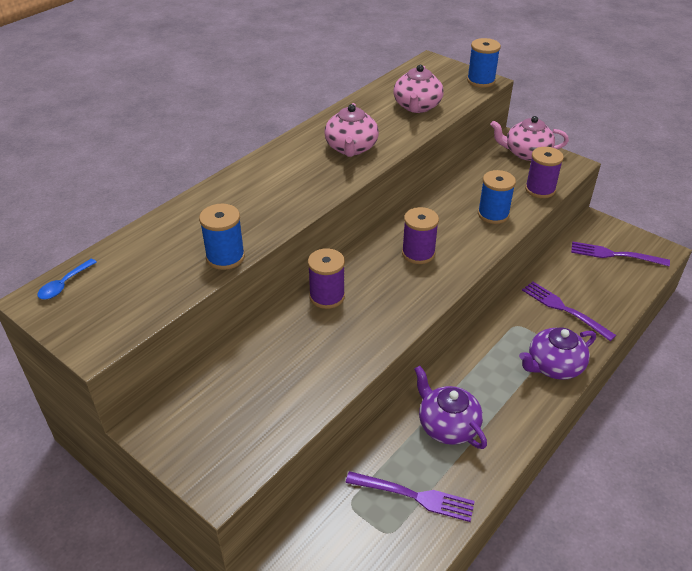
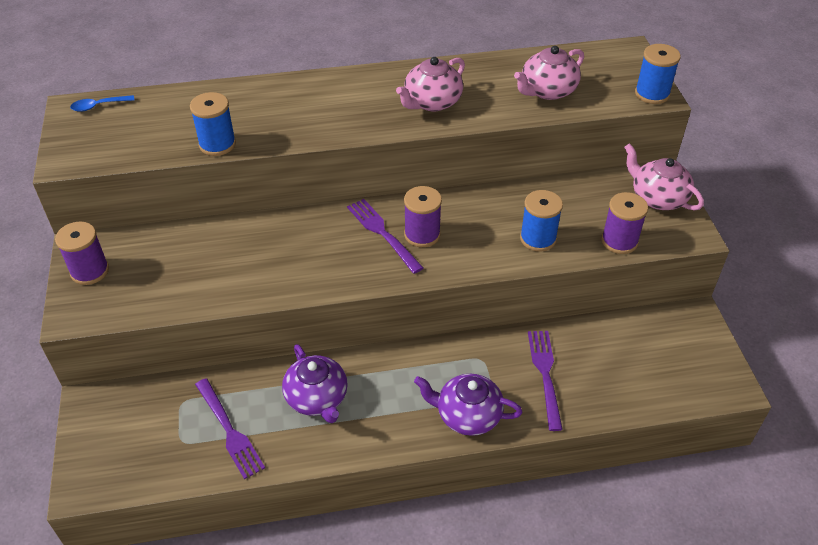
camera: 40 degrees right, 5 degrees up
(327, 296) = (304, 227): purple spool -> purple spool (90, 271)
(447, 425) = (317, 398): purple teapot -> purple teapot turned 150 degrees clockwise
(615, 255) = (670, 358): purple fork -> purple fork (382, 233)

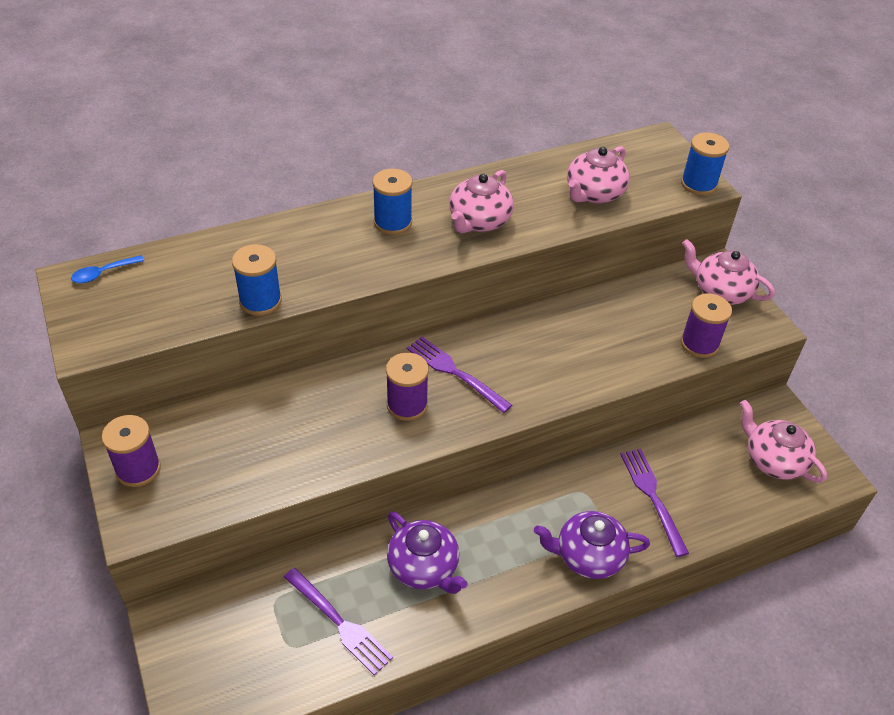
camera: 15 degrees left, 0 degrees up
(422, 234) = (497, 367): purple spool -> purple spool (407, 405)
(538, 238) = (618, 354): blue spool -> blue spool (393, 222)
(674, 362) = (773, 460): none -> pink teapot

